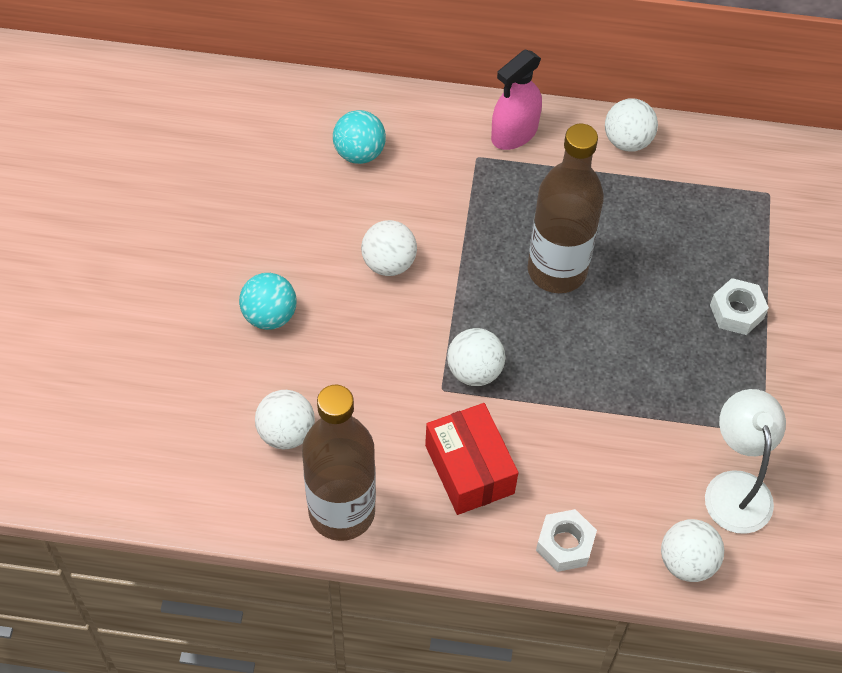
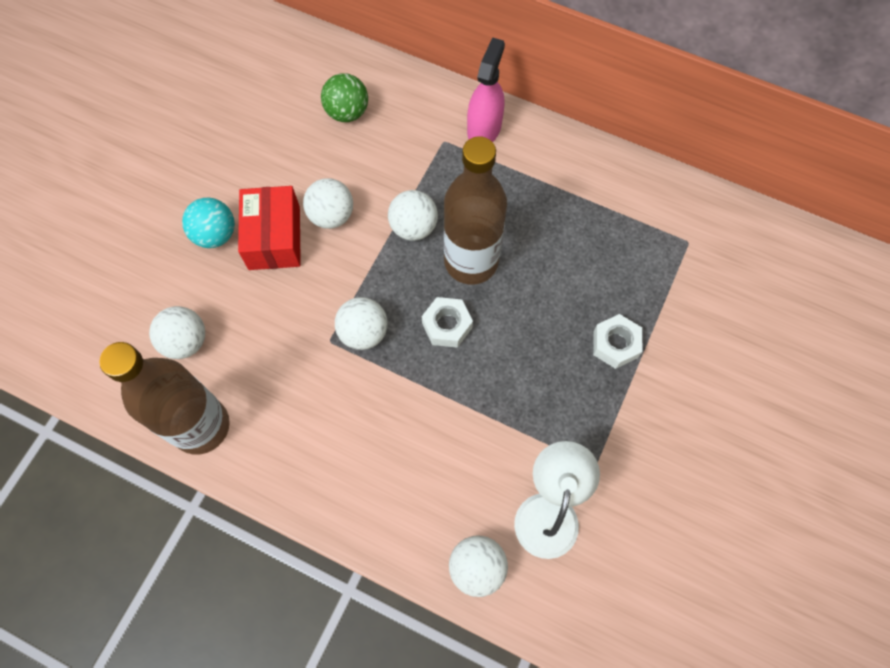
camera: 20 degrees right, 10 degrees up
(359, 153) = (347, 112): turquoise ball -> green ball
(469, 469) = (323, 421): red box -> red box (274, 238)
(514, 133) = (484, 128): pink spray bottle -> pink spray bottle turned 135 degrees clockwise
(565, 544) = (376, 516): white nut -> white nut (447, 325)
(627, 141) = (579, 160): white ball -> white ball (413, 227)

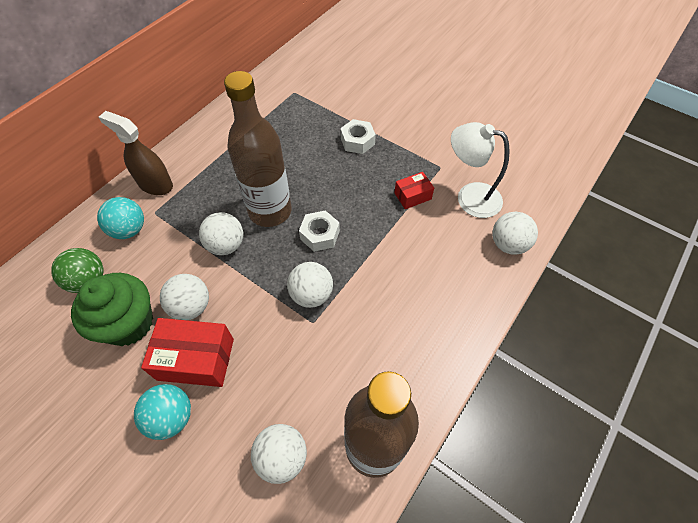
camera: 80 degrees left, 10 degrees down
(305, 165) = (128, 323): none -> green cupcake
(416, 125) = (129, 230): none -> turquoise ball
(484, 128) = (155, 184): pink spray bottle -> brown spray bottle
(533, 431) = (412, 196): none -> red box

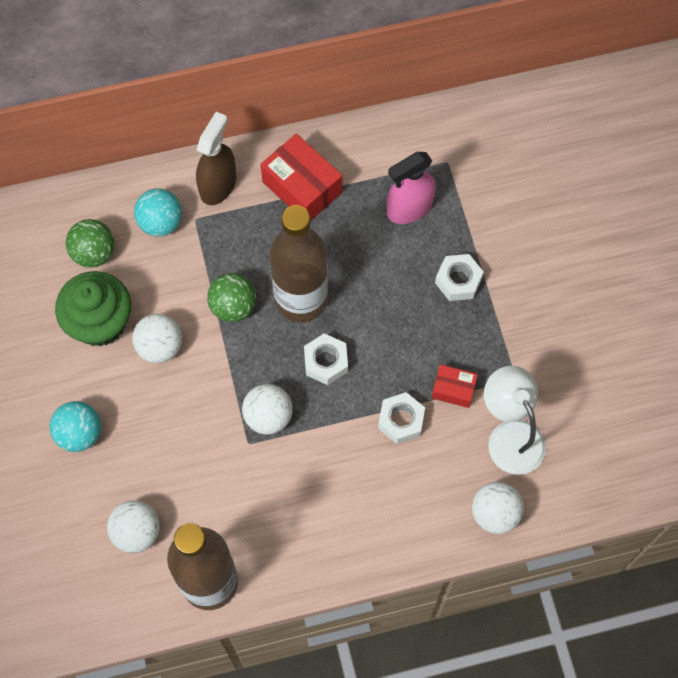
camera: 40 degrees right, 10 degrees up
(155, 184) = (218, 185): brown spray bottle -> brown spray bottle turned 45 degrees clockwise
(196, 359) = (130, 399): red box -> red box (302, 187)
(226, 245) = (233, 306): white ball -> green ball
(293, 124) = (409, 208): none -> pink spray bottle
(400, 234) = (401, 421): none -> white nut

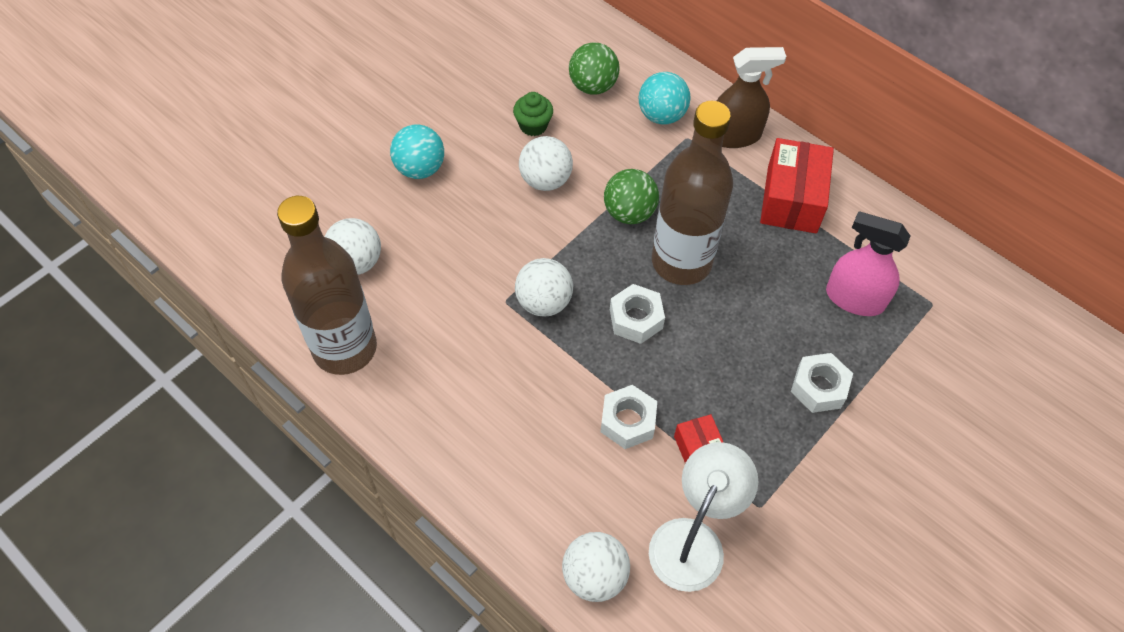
camera: 55 degrees right, 10 degrees down
(100, 322) = (533, 126): green cupcake -> green cupcake, size x0.50

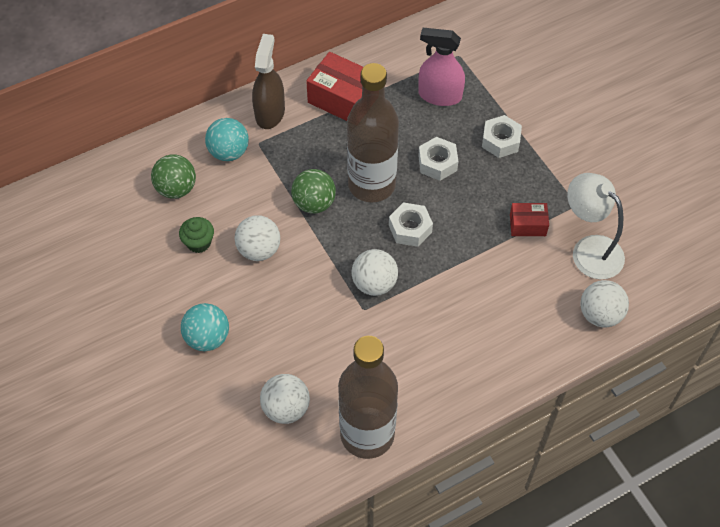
camera: 70 degrees left, 0 degrees up
(627, 421) = (491, 260): white nut -> white nut (437, 163)
(854, 299) = (439, 95): pink spray bottle -> pink spray bottle turned 60 degrees clockwise

